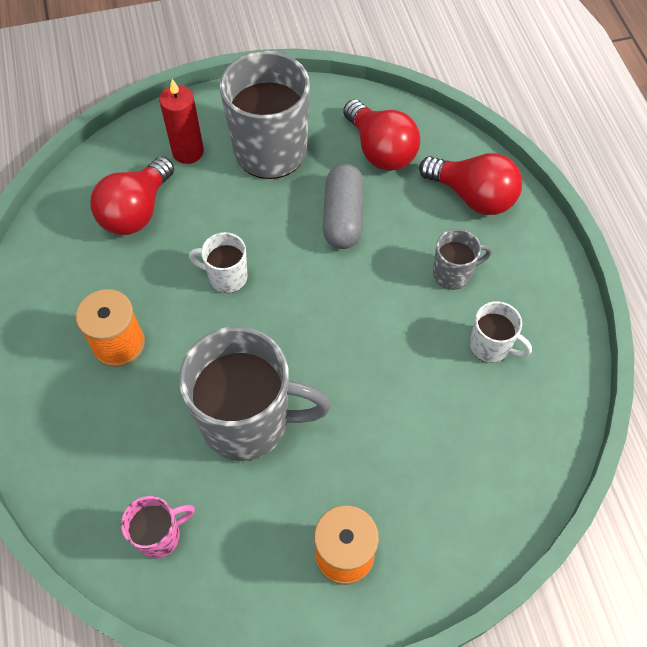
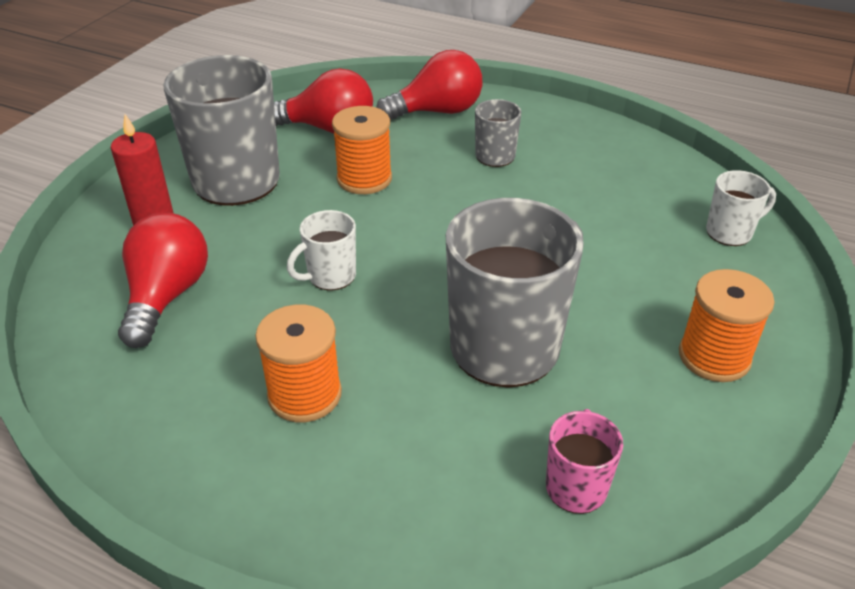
camera: 50 degrees left, 20 degrees down
(136, 211) = (167, 296): red light bulb -> red light bulb turned 150 degrees counterclockwise
(343, 217) = (364, 179): grey capsule -> orange spool
(491, 346) = (586, 173): white mug -> white mug (730, 232)

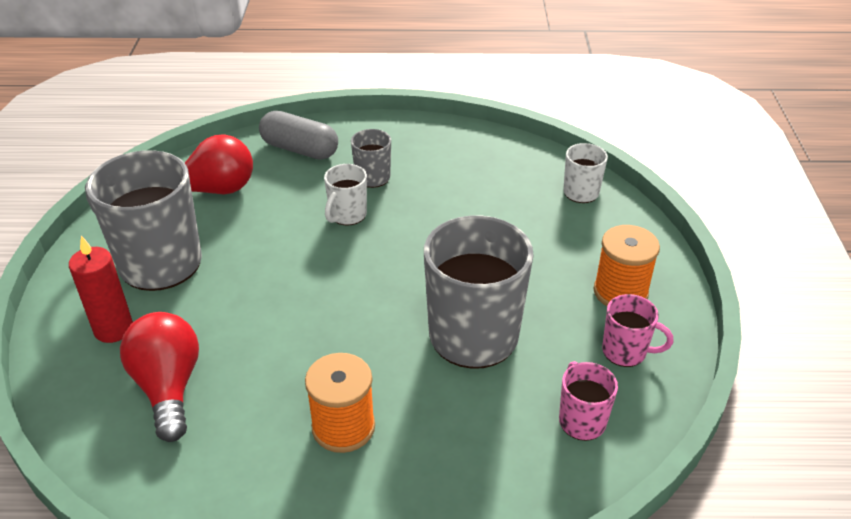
camera: 25 degrees left, 0 degrees up
(330, 276) = (301, 323): white mug -> white mug (347, 215)
(364, 179) = (275, 228): orange spool -> none
(437, 112) = (300, 149): red light bulb -> grey capsule
(680, 427) = (625, 352): none -> pink mug

